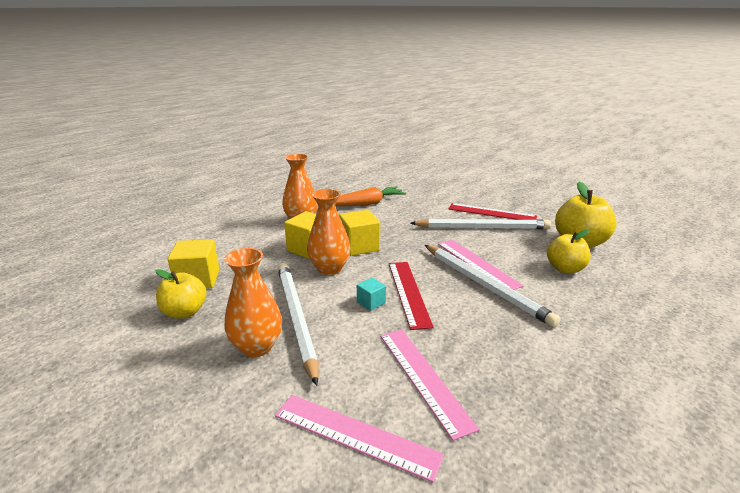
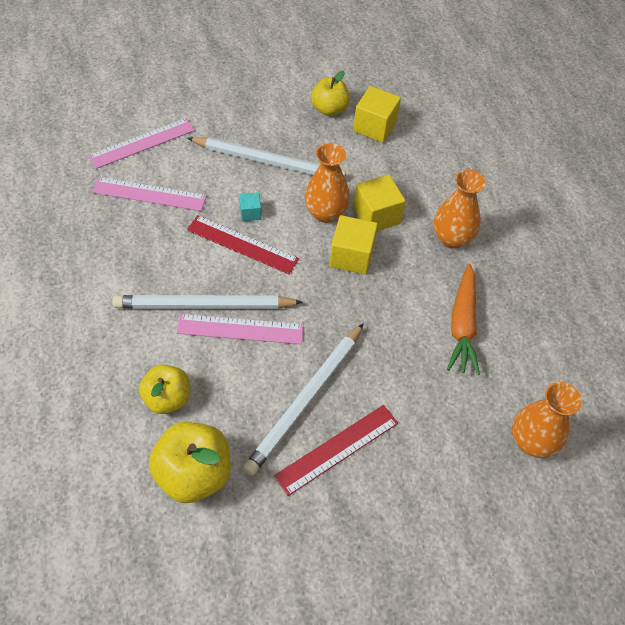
camera: 120 degrees right, 30 degrees up
(257, 346) = (254, 131): orange vase -> orange vase (531, 441)

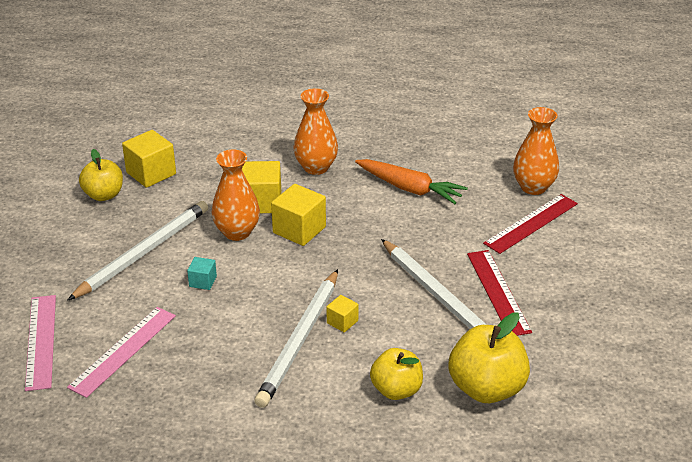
camera: 65 degrees left, 20 degrees down
(240, 329) = (342, 322): pink ruler -> yellow cube
(242, 244) = (239, 297): red ruler -> red ruler (531, 223)

